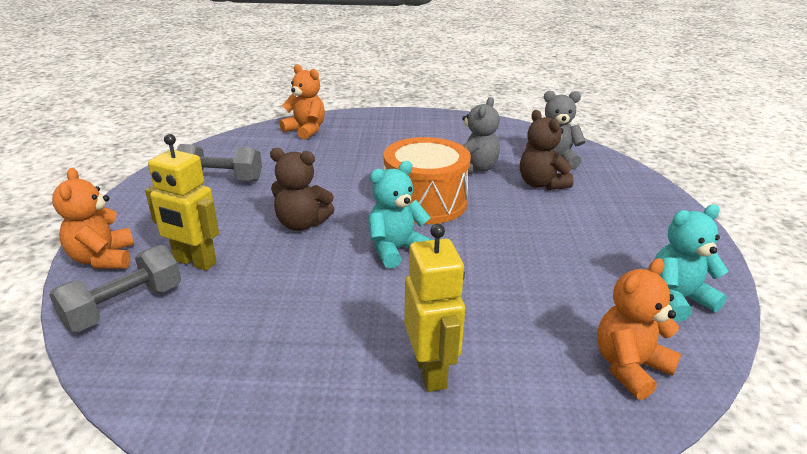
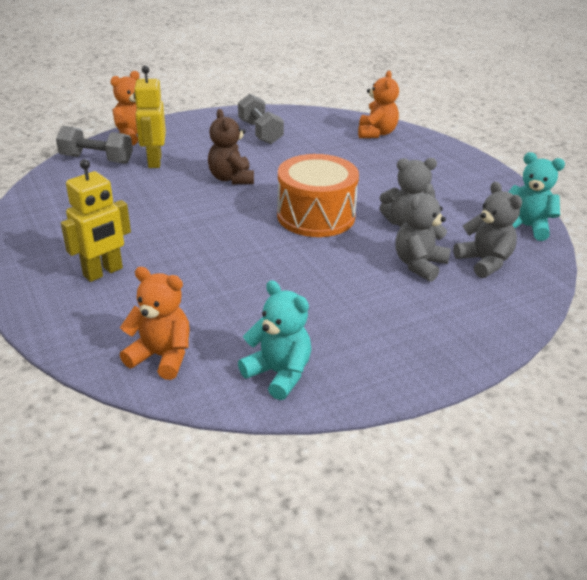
camera: 60 degrees right, 5 degrees up
(396, 250) = (232, 223): turquoise teddy bear -> turquoise teddy bear (526, 227)
(541, 184) = (419, 265): brown teddy bear -> grey teddy bear

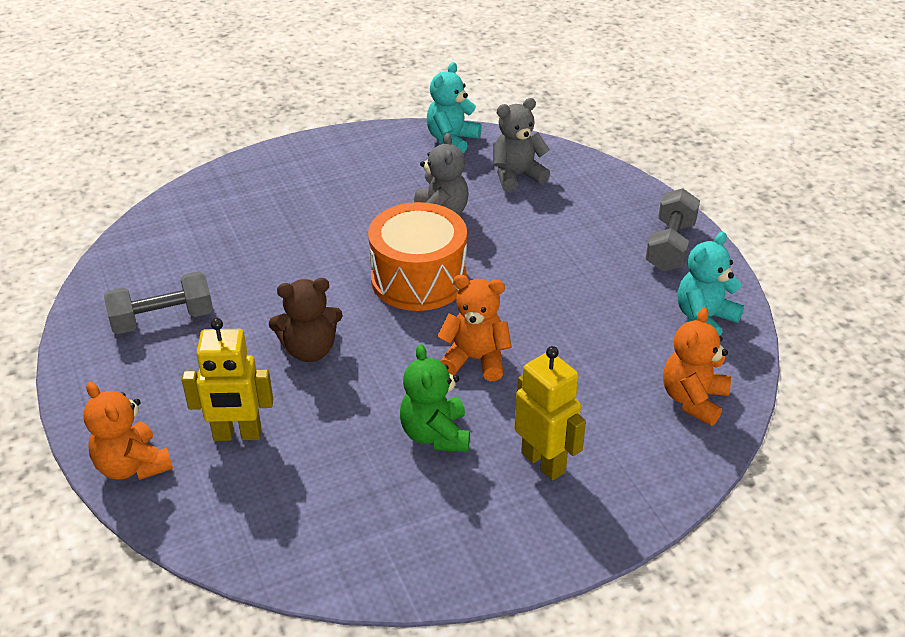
camera: 85 degrees left, 5 degrees up
(97, 159) = (213, 507): grey dumbbell -> grey dumbbell (670, 246)
(141, 227) = (435, 434): none -> green teddy bear
(376, 133) = (200, 211): orange teddy bear -> orange teddy bear (475, 359)
(419, 265) = (522, 216): grey teddy bear -> none

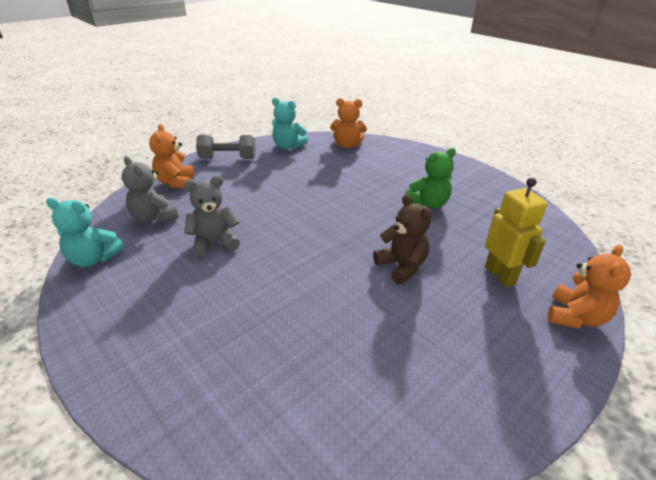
camera: 110 degrees left, 5 degrees down
(162, 319) = (431, 369): grey dumbbell -> none
(418, 279) = (298, 236): orange drum -> none
(475, 359) = (362, 201): orange teddy bear -> orange teddy bear (176, 182)
(544, 462) = (417, 173): yellow robot -> none

